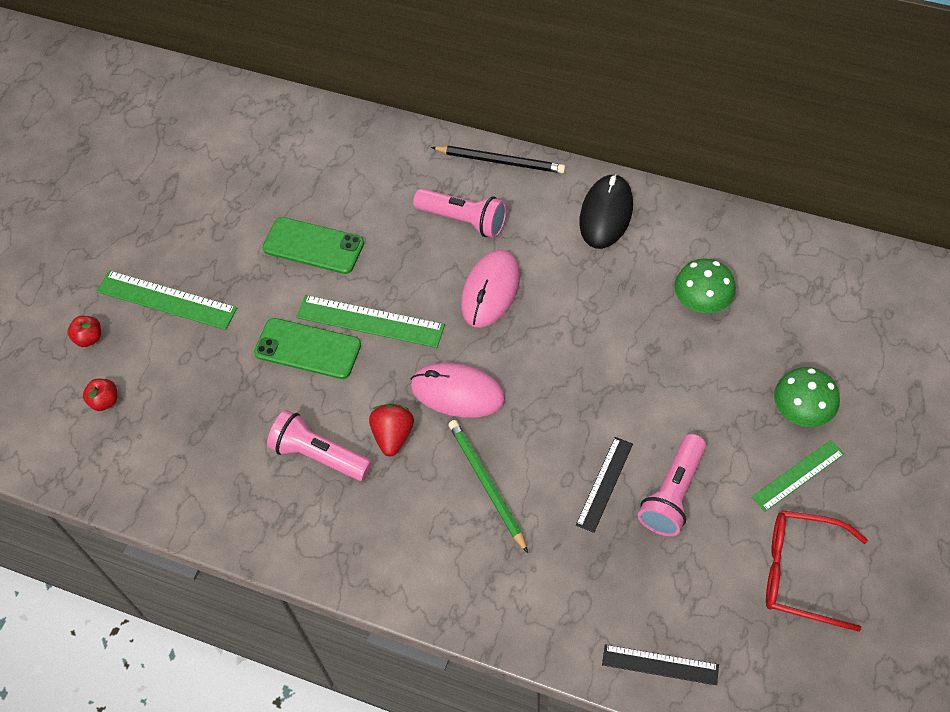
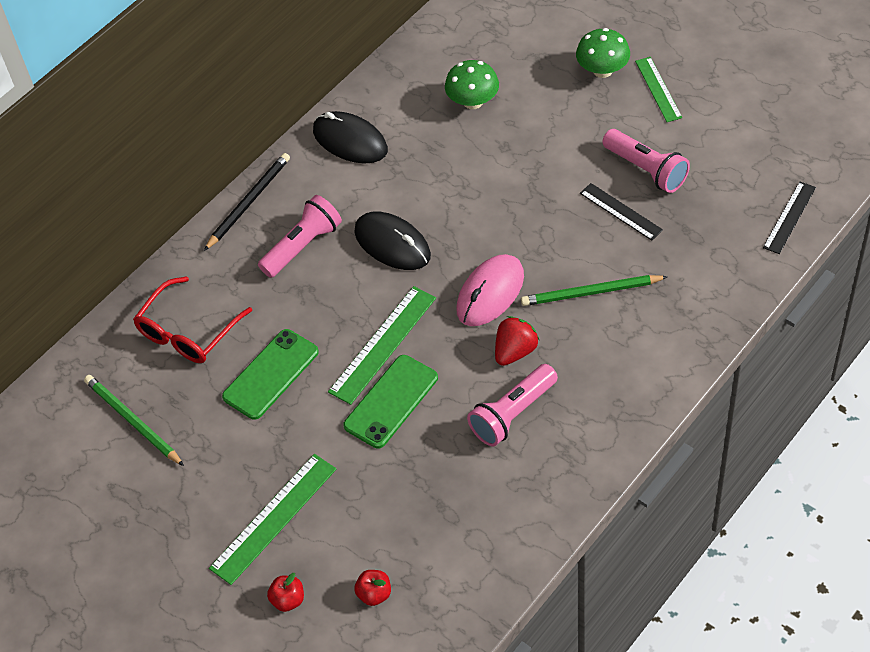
camera: 70 degrees left, 5 degrees down
(240, 166) = (132, 421): none -> green pencil
(393, 435) = (515, 351): red strawberry -> red strawberry turned 105 degrees clockwise
(490, 290) = (392, 244): pink mouse -> black mouse
(800, 572) = (740, 112): red glasses -> red glasses (188, 332)

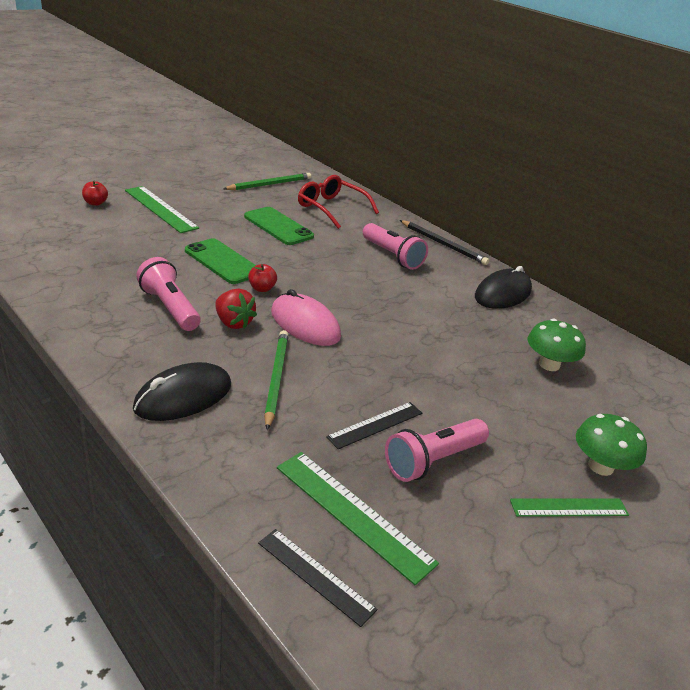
camera: 90 degrees right, 20 degrees down
(374, 594) = (68, 227): red apple -> red apple (262, 289)
(383, 344) = (279, 268): green ruler -> green ruler (353, 513)
(392, 244) = (380, 291): black mouse -> black mouse (183, 397)

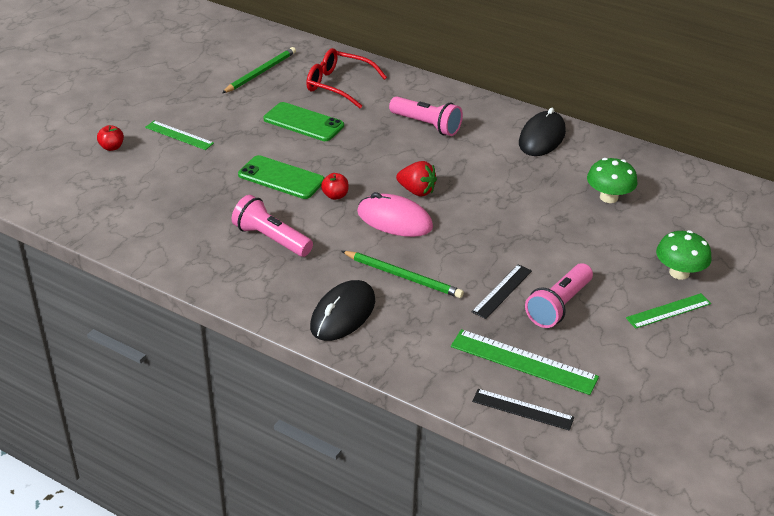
camera: 15 degrees left, 5 degrees up
(160, 209) = (179, 135): green ruler -> green ruler, size x0.65
(233, 323) = (335, 237): red strawberry -> red strawberry (416, 191)
(276, 378) = (403, 276): green pencil -> green pencil turned 135 degrees clockwise
(443, 244) = (465, 98): black pencil -> none

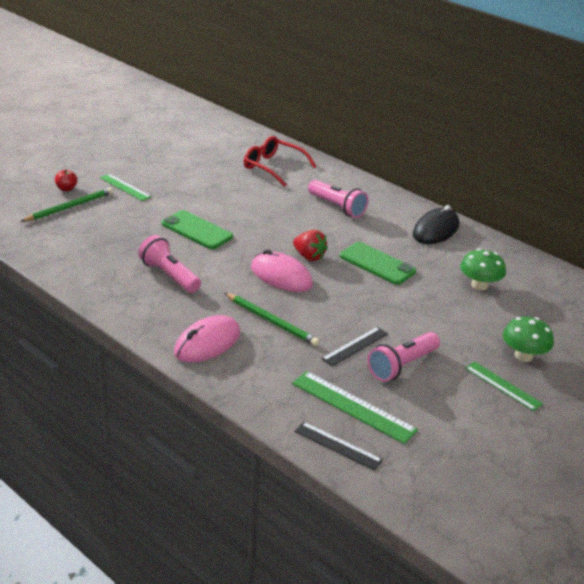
camera: 10 degrees right, 5 degrees down
(260, 72) = (211, 149): green pencil -> green pencil (69, 207)
(303, 122) = (232, 191): green phone -> green phone (377, 264)
(335, 196) = (237, 250): red apple -> none
(343, 314) = (207, 343): black mouse -> pink mouse
(668, 311) = (502, 386): green ruler -> green ruler turned 60 degrees clockwise

